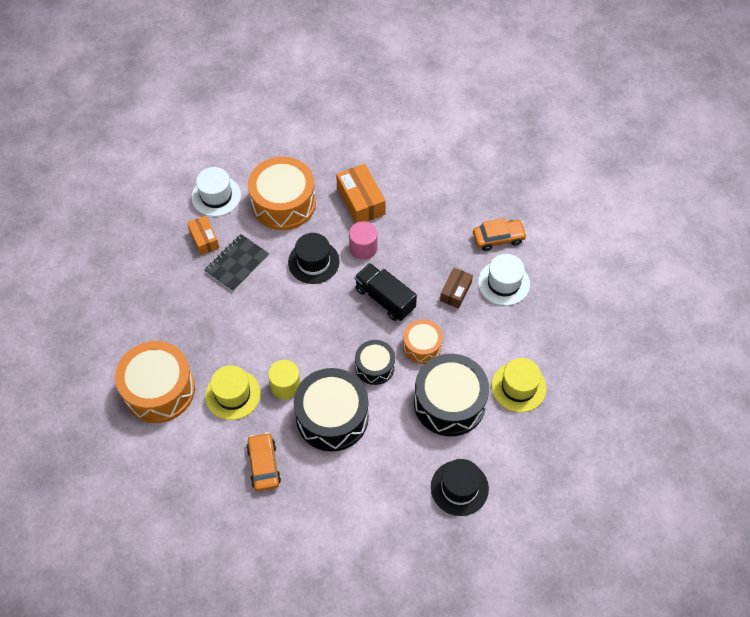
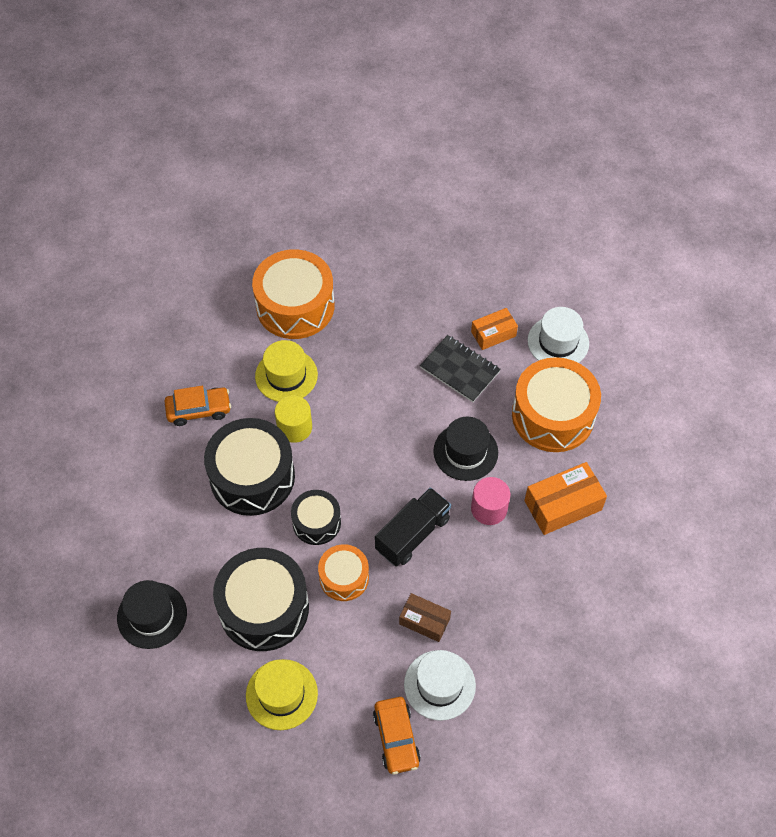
camera: 90 degrees right, 0 degrees up
(498, 238) = (513, 682): orange car -> orange car (396, 738)

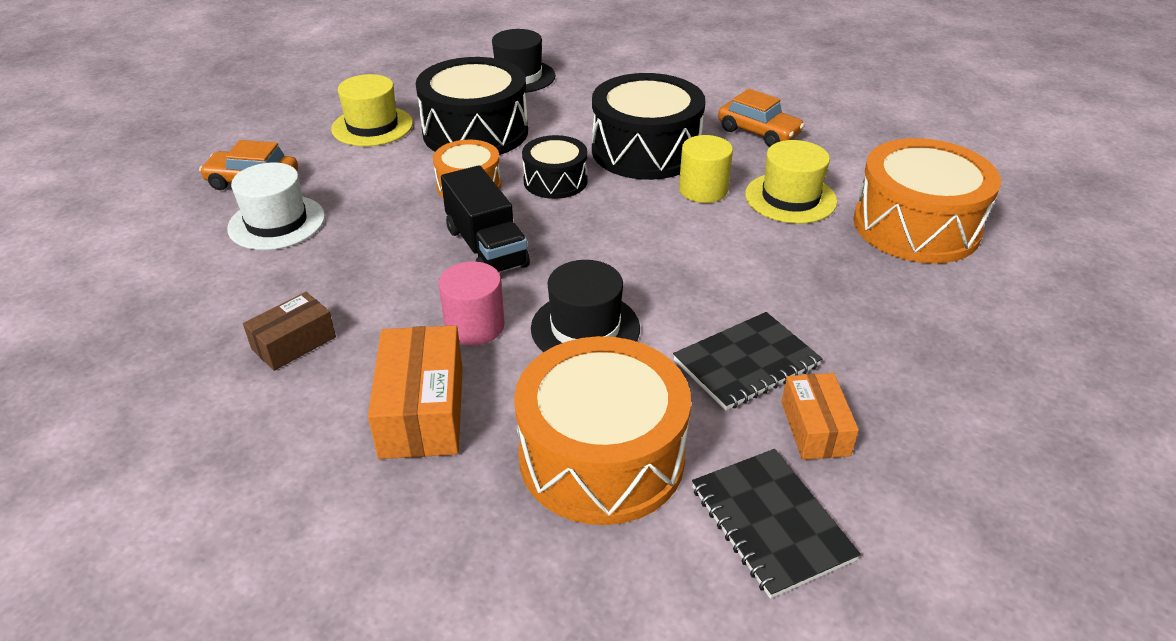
camera: 110 degrees right, 20 degrees down
(199, 410) = (758, 132): orange car -> orange car turned 60 degrees counterclockwise
(424, 621) = (363, 230): brown box -> brown box (294, 343)
(558, 342) = (771, 523): white hat -> black notebook

